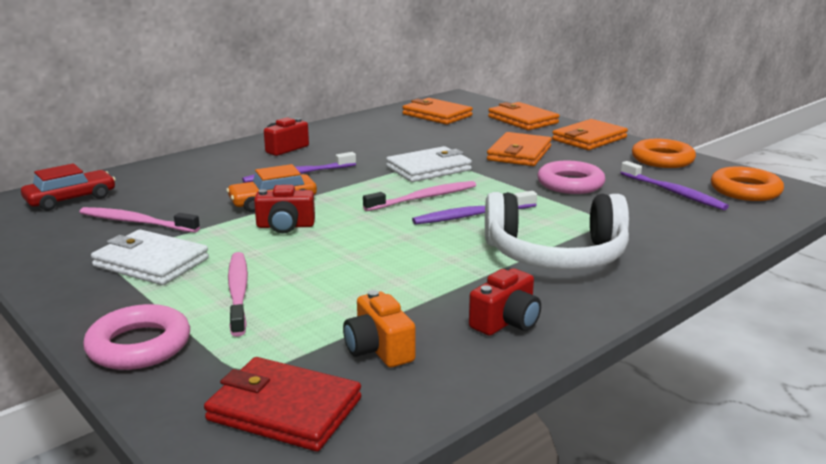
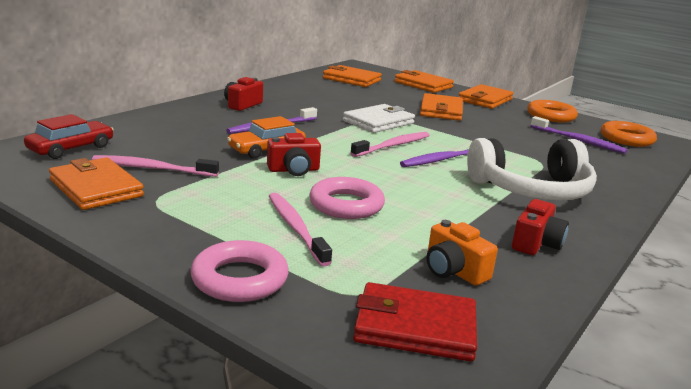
camera: 15 degrees left, 0 degrees up
(65, 243) = (96, 188): none -> orange wallet
(151, 262) = (194, 204): white wallet -> none
(570, 184) = (498, 134): pink ring -> pink ring (346, 205)

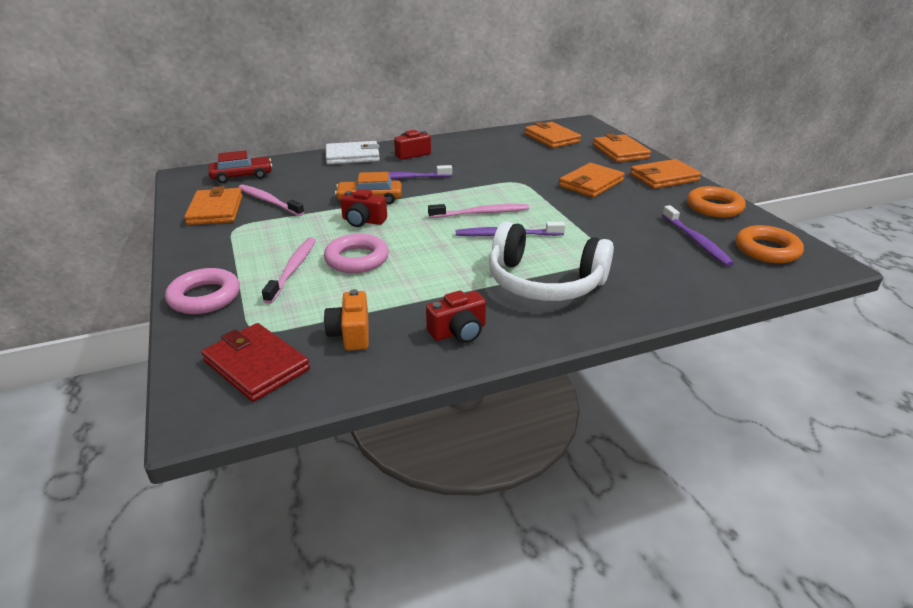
camera: 35 degrees right, 10 degrees up
(378, 122) = (506, 187): white wallet -> white wallet (353, 156)

